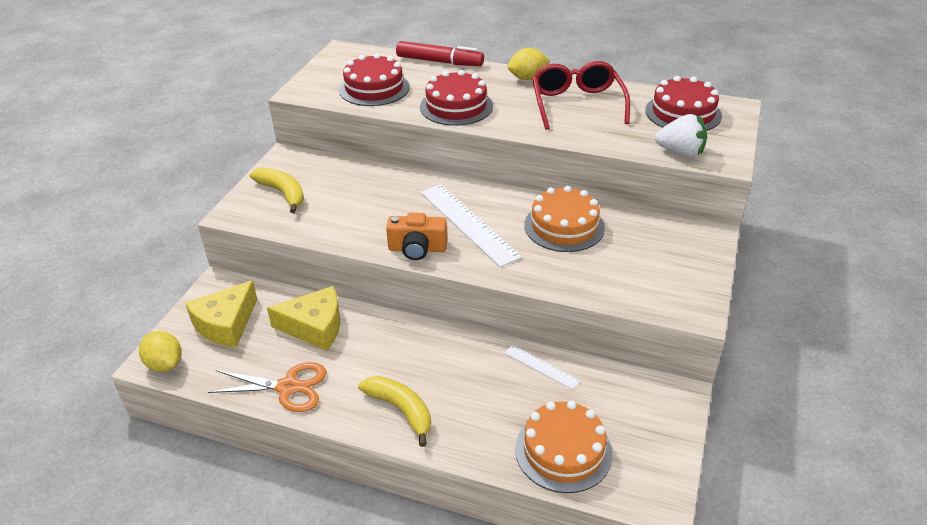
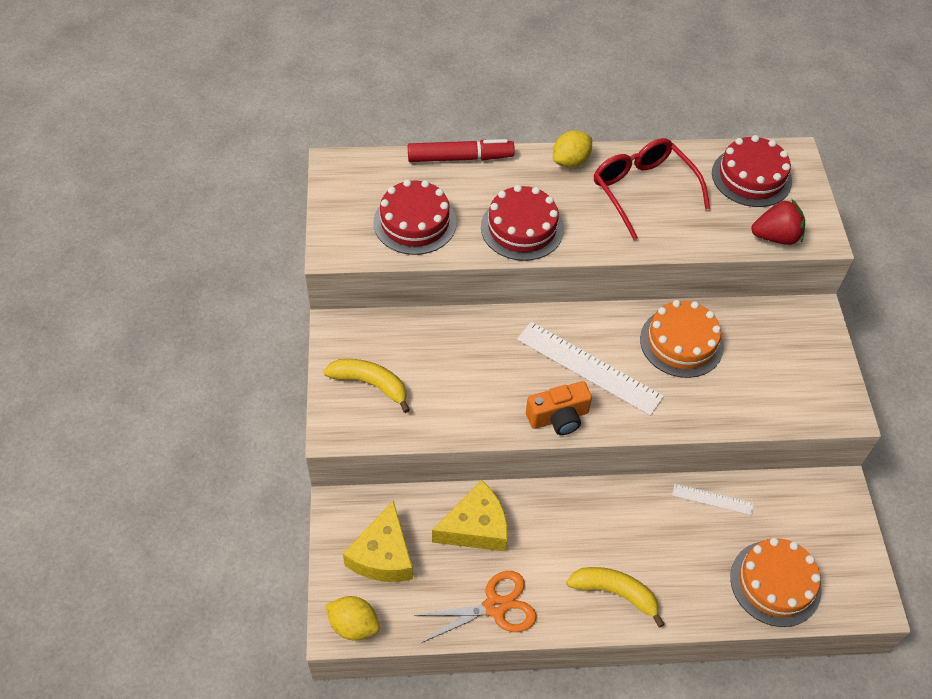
camera: 25 degrees left, 15 degrees up
(680, 152) = (776, 237): white strawberry -> red strawberry

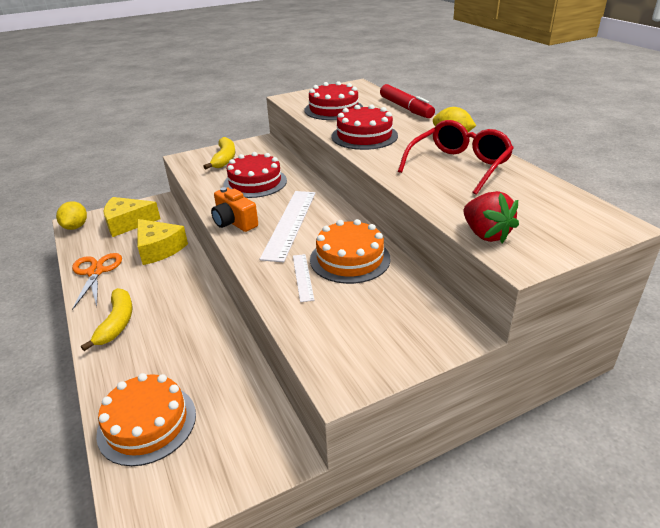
camera: 70 degrees right, 20 degrees down
(495, 607) = (96, 272): orange scissors -> orange scissors turned 150 degrees counterclockwise
(712, 499) = (229, 357): white ruler -> white ruler (303, 277)
(751, 177) = (548, 208): red cake -> red cake (255, 182)

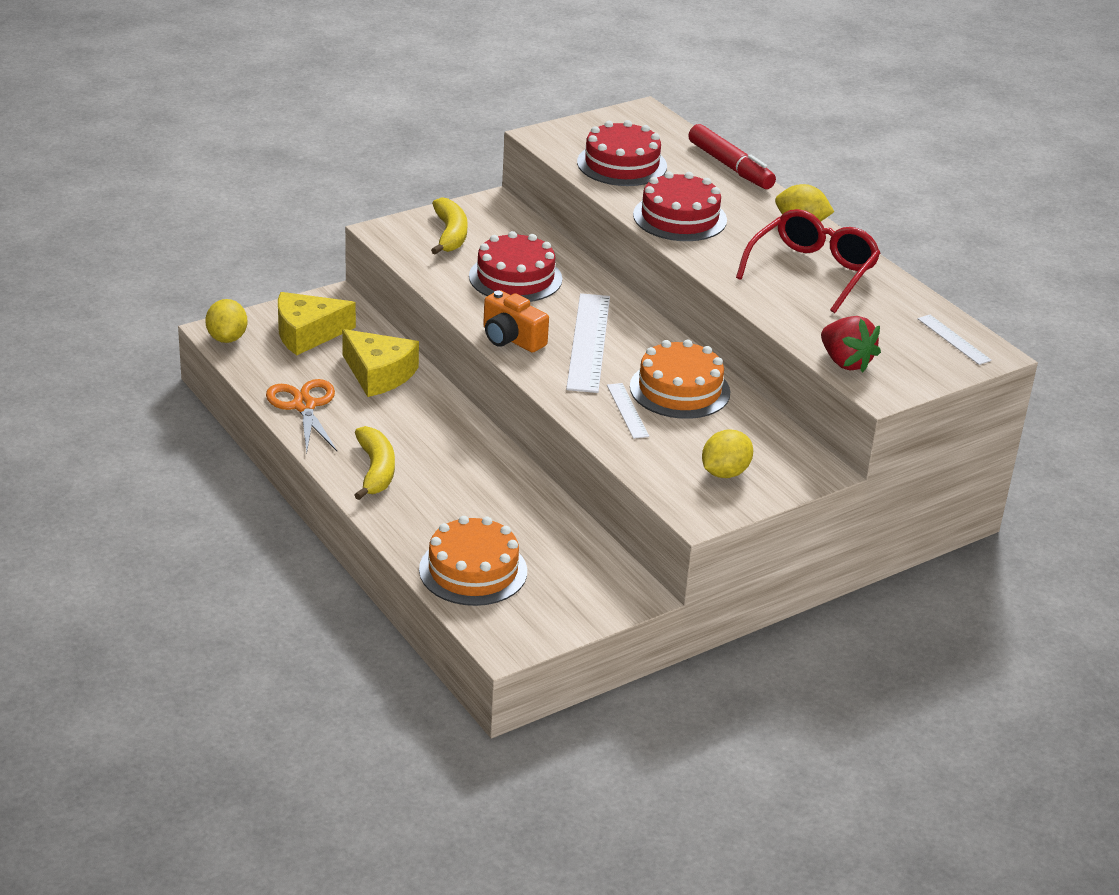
camera: 10 degrees left, 0 degrees up
(373, 336) = (725, 473): none -> yellow lemon
(582, 213) = (954, 339): none -> white ruler

